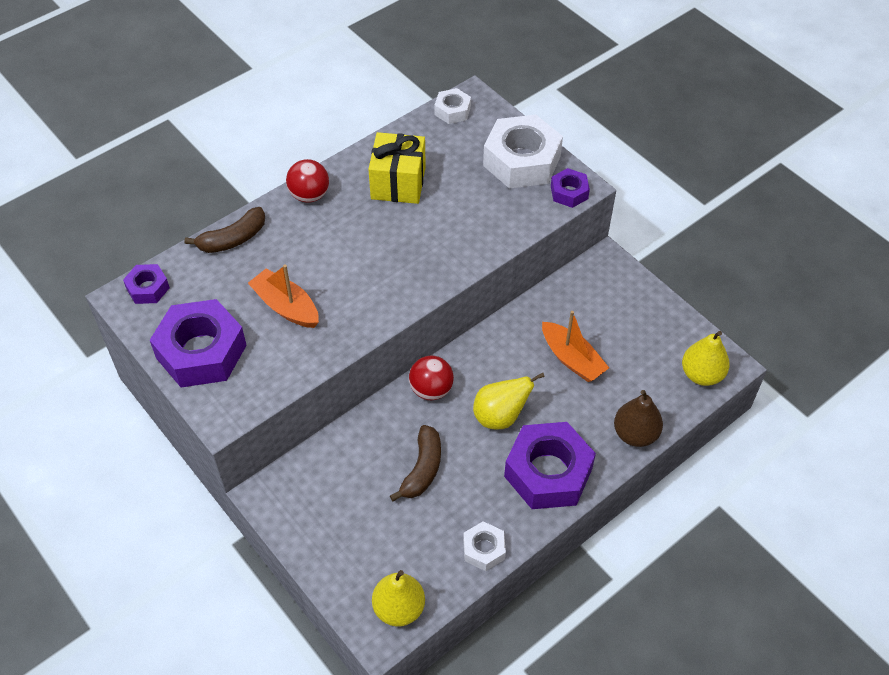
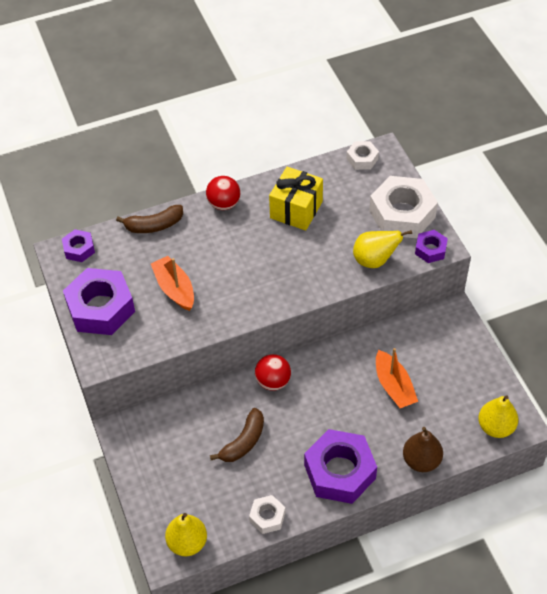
camera: 20 degrees right, 0 degrees up
(500, 416) = (319, 417): yellow pear -> yellow pear (374, 260)

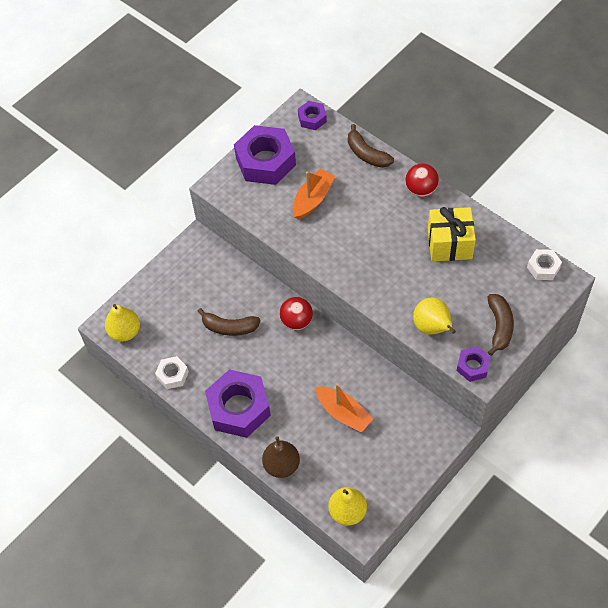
camera: 65 degrees right, 5 degrees up
(394, 386) = (343, 413): orange boat -> orange boat turned 90 degrees counterclockwise
(402, 214) = (499, 327): white nut -> brown banana

